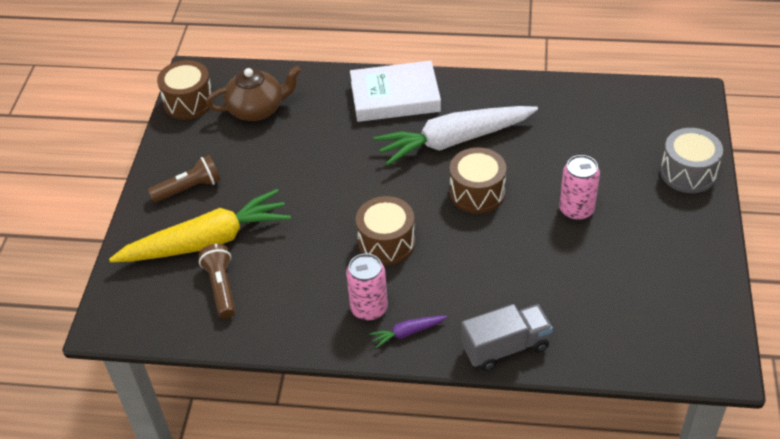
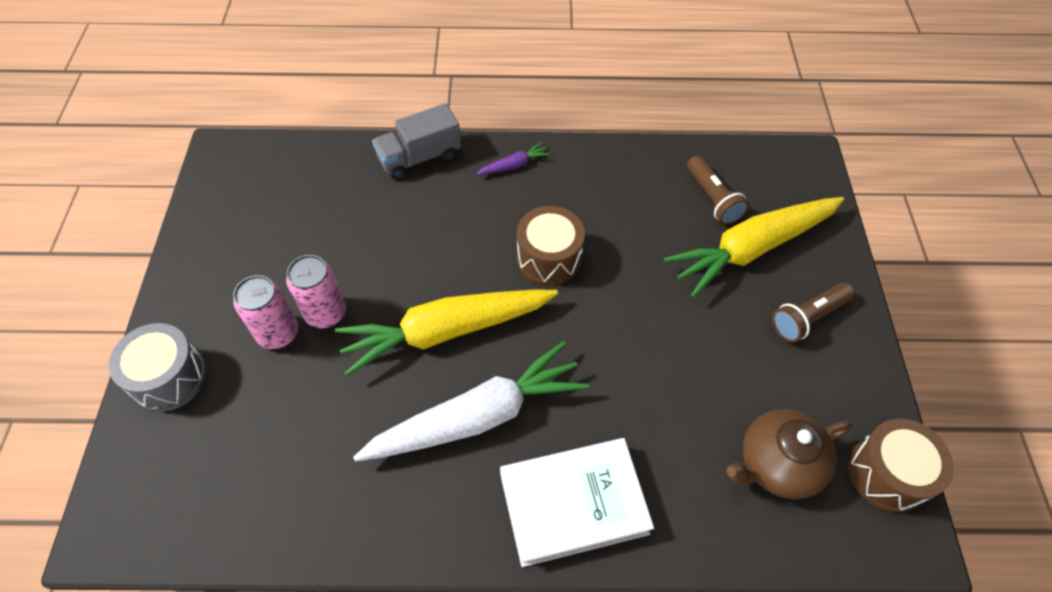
camera: 170 degrees right, 10 degrees up
(369, 308) = (555, 186): pink can -> pink can (278, 333)
(477, 193) = (446, 331): brown drum -> yellow carrot

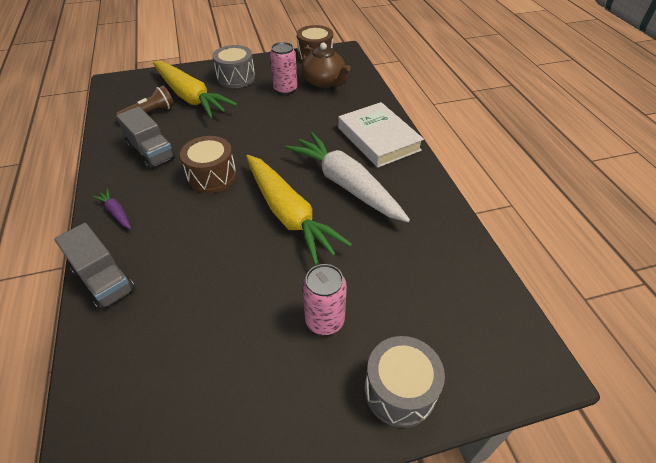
camera: 105 degrees left, 10 degrees down
(326, 313) = (294, 293): pink can -> pink can (285, 89)
(619, 198) = (151, 152): none -> grey truck
(807, 318) = (236, 78): brown flashlight -> grey drum

